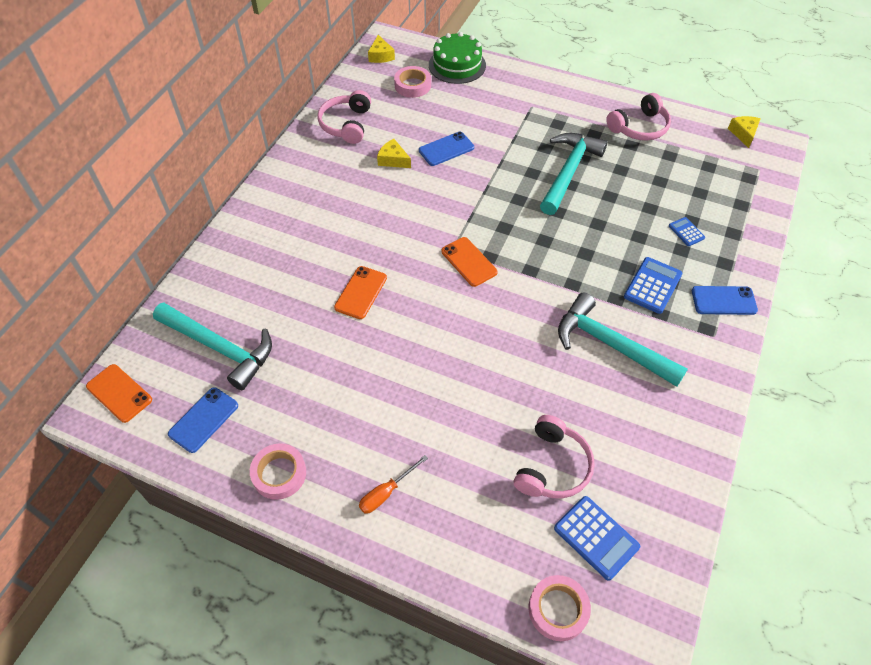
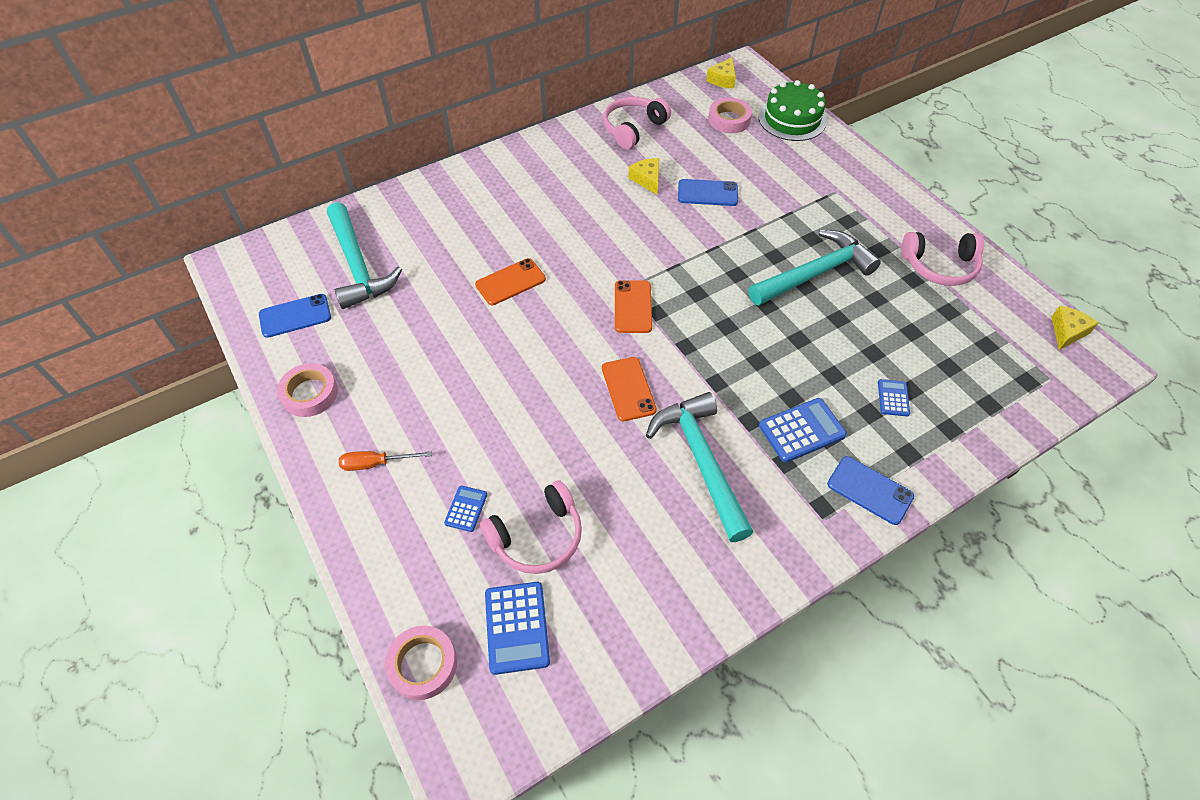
camera: 35 degrees right, 0 degrees up
(119, 393) = (256, 259): orange phone -> orange phone (628, 389)
(485, 480) = (466, 509): none -> blue calculator

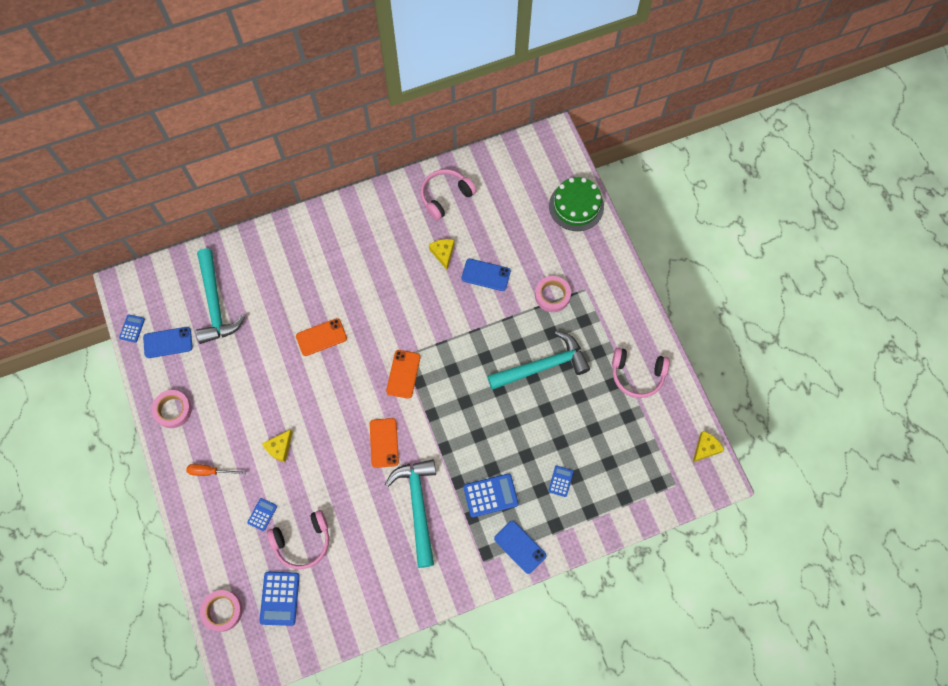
camera: 10 degrees right, 15 degrees up
(242, 307) = (132, 328): none -> blue calculator
(723, 80) = (533, 151): yellow cheese -> yellow cheese (279, 448)
(729, 120) = (525, 199): pink tape -> pink tape (552, 295)

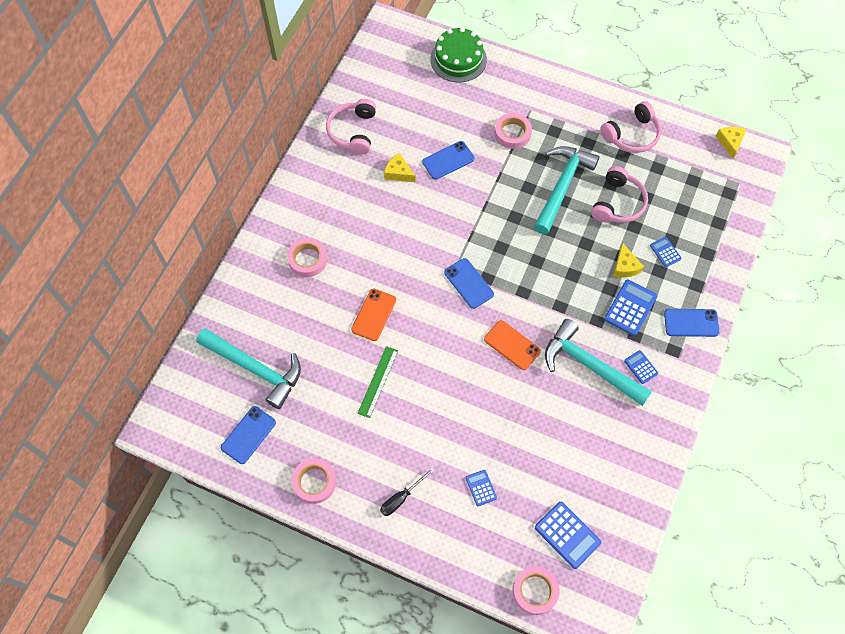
camera: 45 degrees left, 5 degrees down
(132, 328) = (203, 453): blue calculator -> blue calculator (640, 367)
(210, 471) = (401, 498): orange screwdriver -> black screwdriver
(276, 384) = (378, 381): none -> green ruler
(279, 448) = (436, 426): yellow cheese -> yellow cheese (625, 266)
(302, 541) = (535, 476): pink headphones -> pink headphones (617, 203)
(321, 260) = (307, 259): none -> pink tape
(403, 374) = (468, 283): orange phone -> blue phone

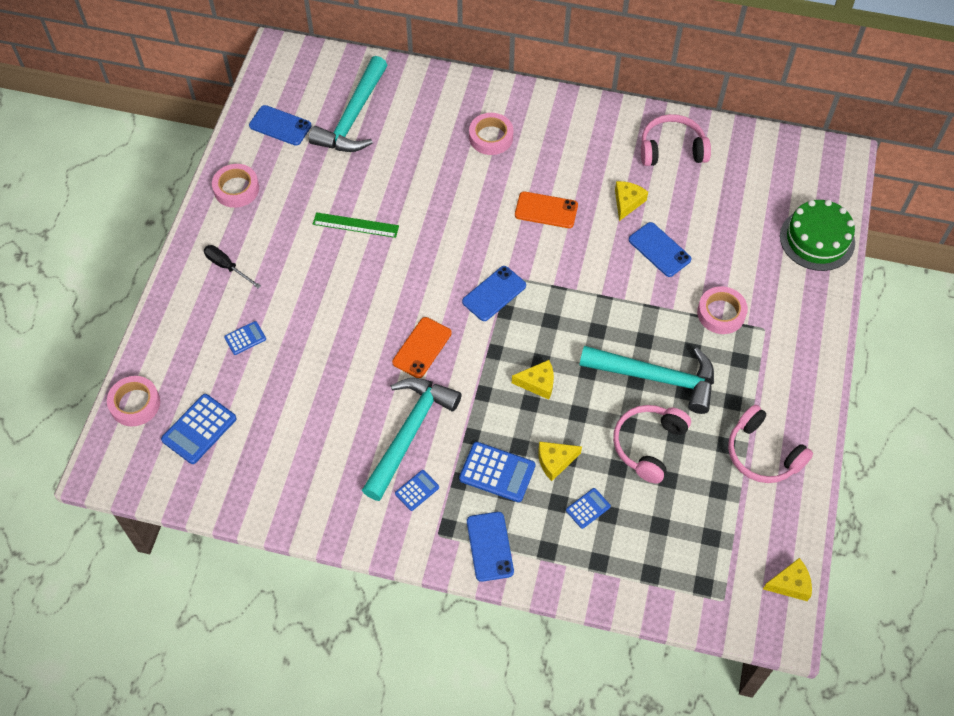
camera: 80 degrees right, 5 degrees down
(374, 314) = (435, 208): orange phone -> orange phone (546, 210)
(556, 266) = (538, 383): none -> yellow cheese
(617, 203) = (648, 445): pink headphones -> pink headphones turned 105 degrees clockwise

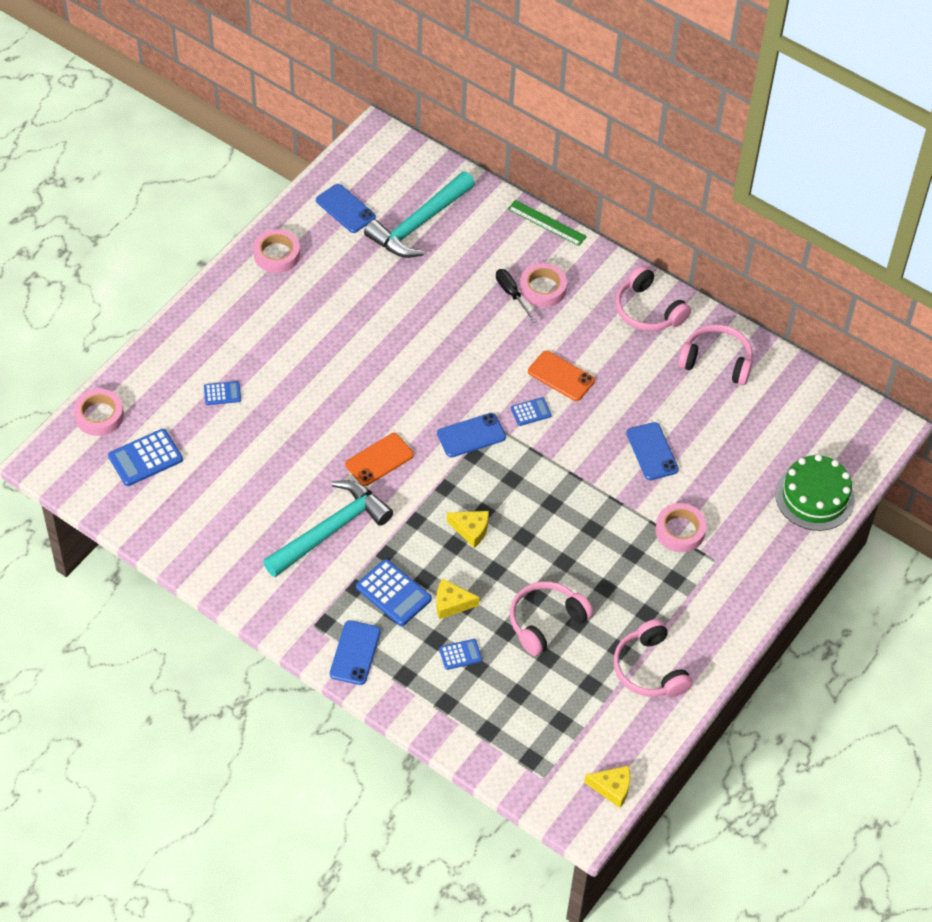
camera: 20 degrees right, 5 degrees down
(227, 267) = (235, 323): black screwdriver -> black screwdriver (512, 294)
(355, 225) = (372, 327): green ruler -> green ruler (546, 223)
(417, 490) = (313, 581): blue calculator -> blue calculator (531, 412)
(591, 125) = (648, 310): none -> pink headphones
(627, 202) = (644, 396): yellow cheese -> none
(657, 378) = (585, 566): turquoise hammer -> none

